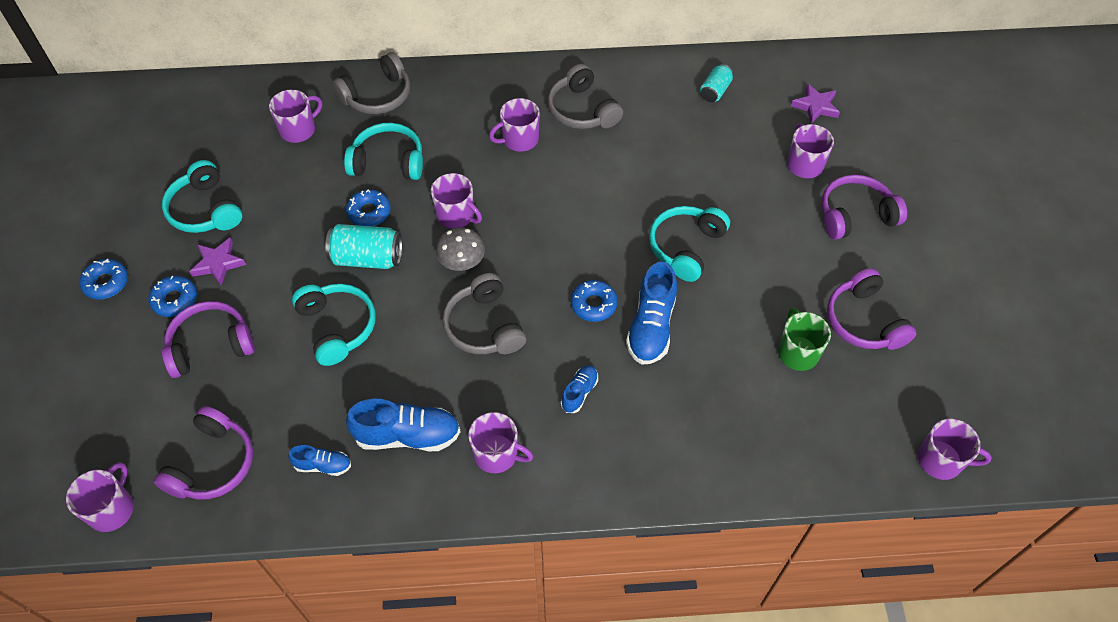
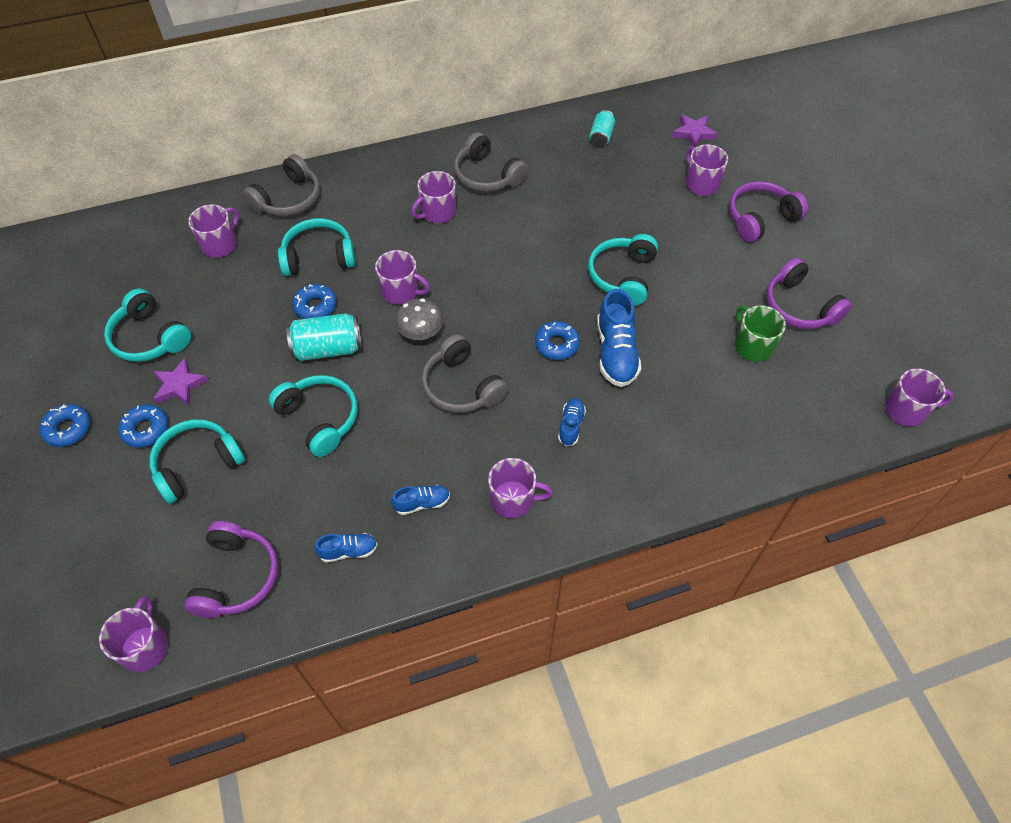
camera: 15 degrees left, 0 degrees up
(211, 346) = (197, 465): purple headphones -> turquoise headphones
(407, 435) = (422, 503): blue shoe -> blue shoe, size x0.54

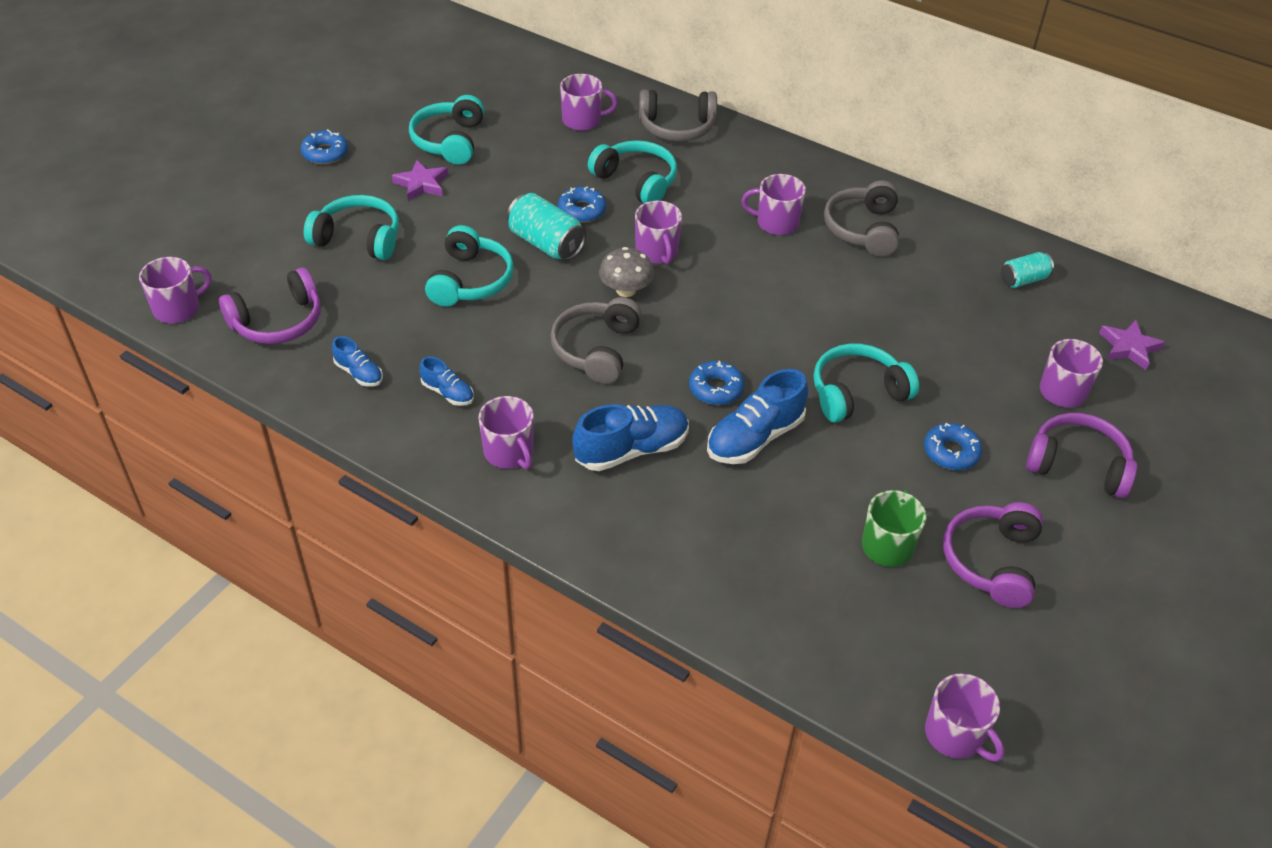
camera: 50 degrees right, 10 degrees down
(146, 429) = (363, 192): blue donut -> blue donut (951, 452)
(571, 426) = (631, 450): blue shoe -> blue shoe, size x1.85

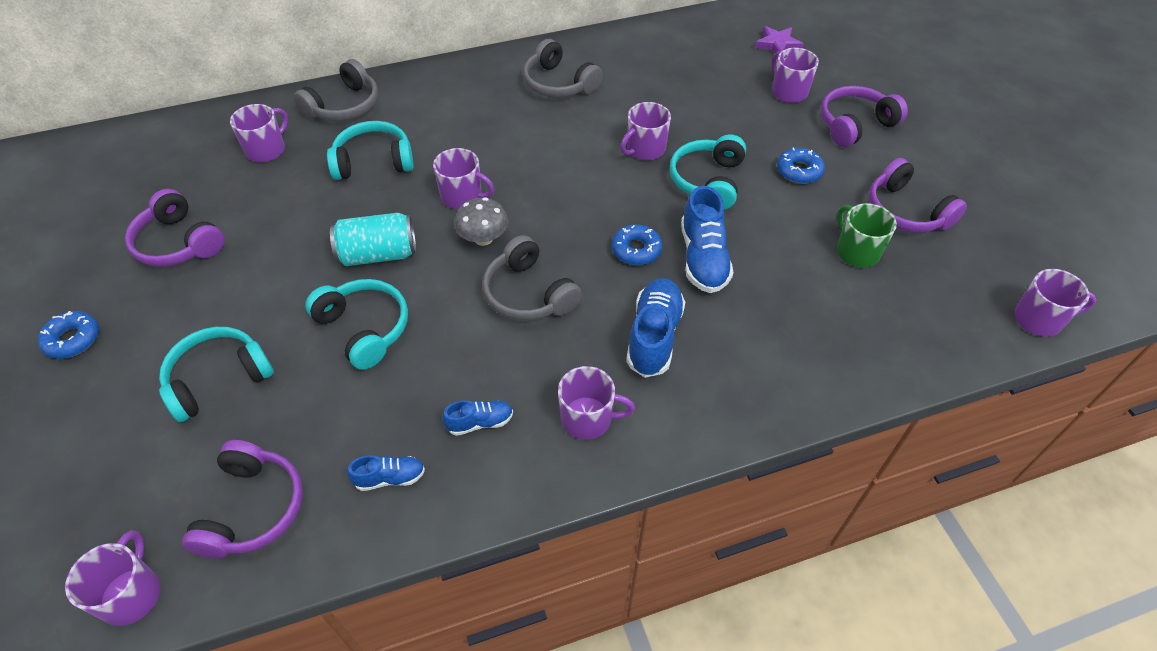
camera: 50 degrees left, 5 degrees up
(421, 184) = (206, 293): purple star -> none
(450, 141) = (179, 243): turquoise headphones -> purple headphones
(582, 210) = (367, 211): blue donut -> none
(776, 223) = (505, 119): purple mug -> purple mug (645, 149)
(1023, 280) = (680, 48): turquoise can -> none

